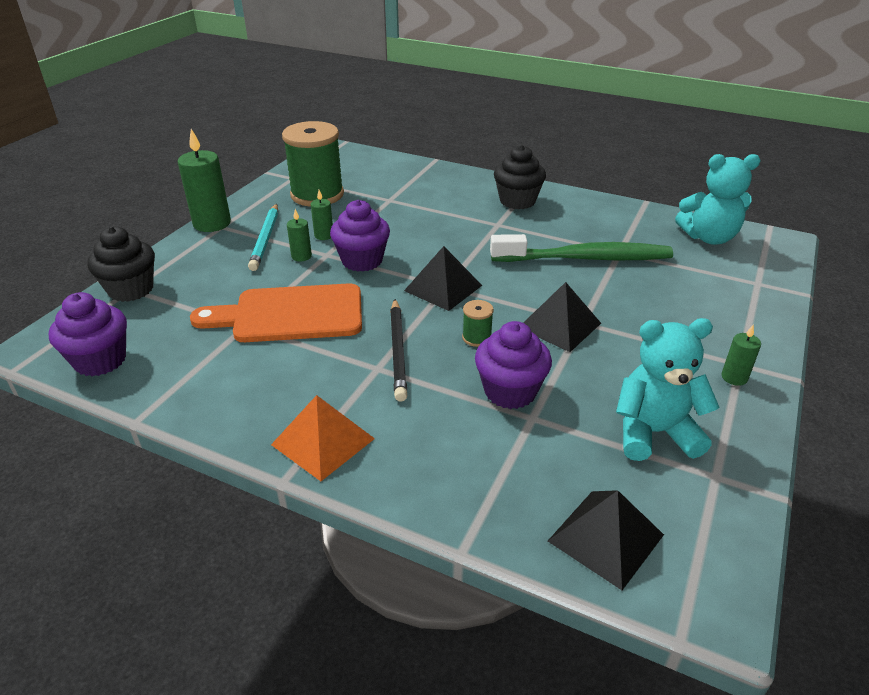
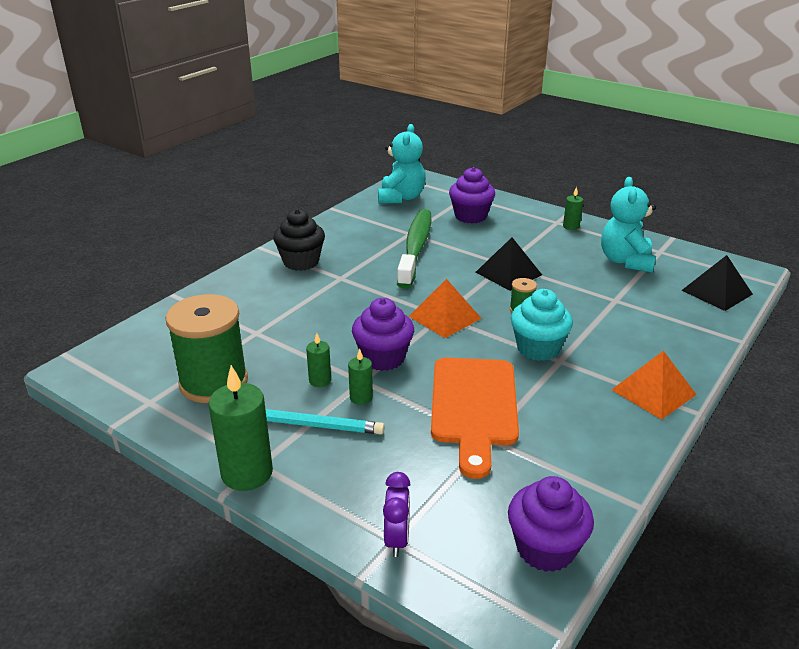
camera: 80 degrees left, 5 degrees down
(131, 289) = (397, 539): black cupcake -> purple clock
(397, 351) = (538, 348): black pencil -> turquoise cupcake
(443, 288) = (445, 317): black pyramid -> orange pyramid
(510, 391) = (588, 304): purple cupcake -> purple cupcake (470, 216)

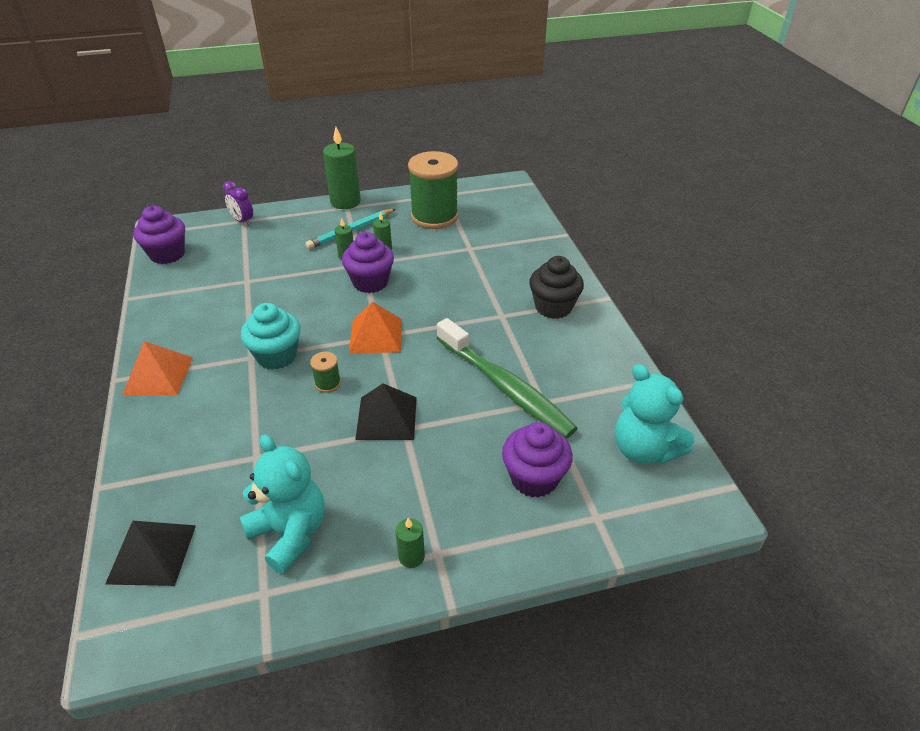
camera: 130 degrees right, 10 degrees up
(474, 407) = (275, 290): orange cutting board -> none

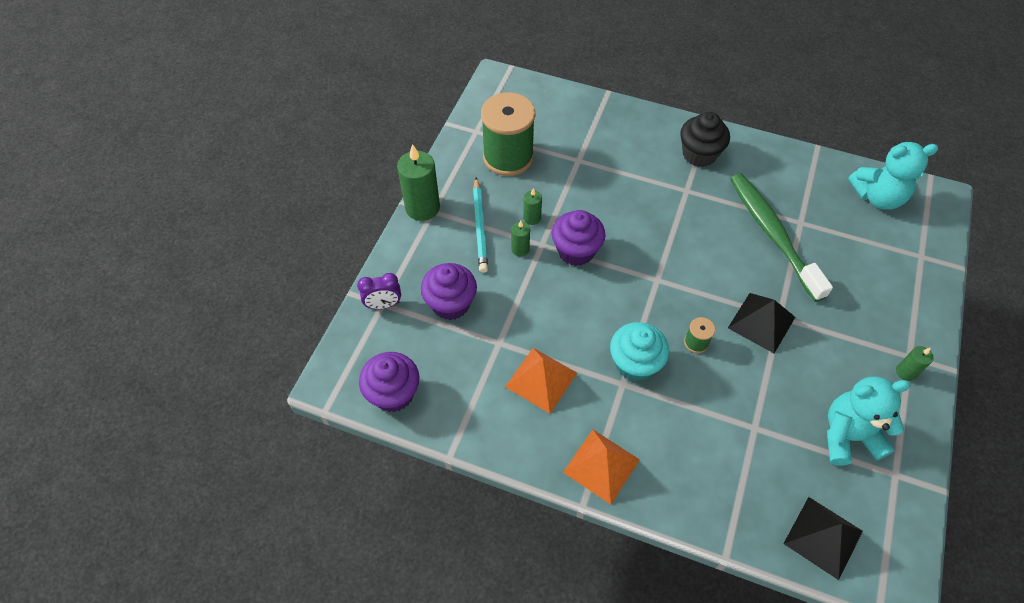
camera: 55 degrees left, 15 degrees up
(376, 335) = (655, 282): orange pyramid -> orange pyramid (541, 379)
(505, 387) = (772, 234): green toothbrush -> green toothbrush turned 105 degrees counterclockwise
(534, 478) = (871, 268): purple cupcake -> purple cupcake (450, 304)

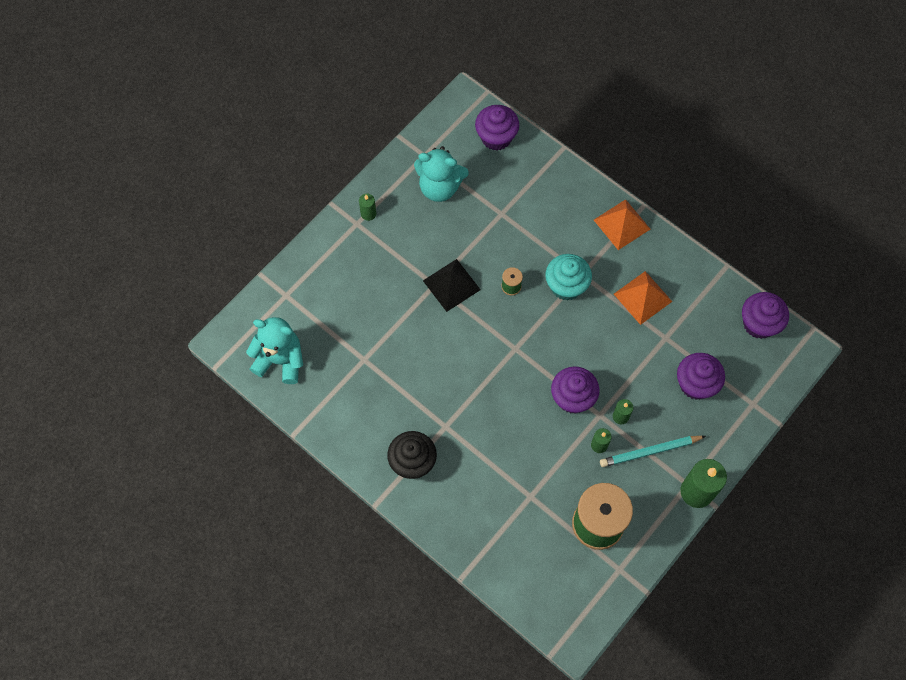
camera: 160 degrees left, 10 degrees up
(383, 305) = (752, 402): purple clock -> none
(479, 227) = (649, 451): turquoise pencil -> turquoise pencil turned 120 degrees counterclockwise
(772, 234) = (395, 356): green toothbrush -> none
(823, 537) = (496, 137): black pyramid -> purple cupcake

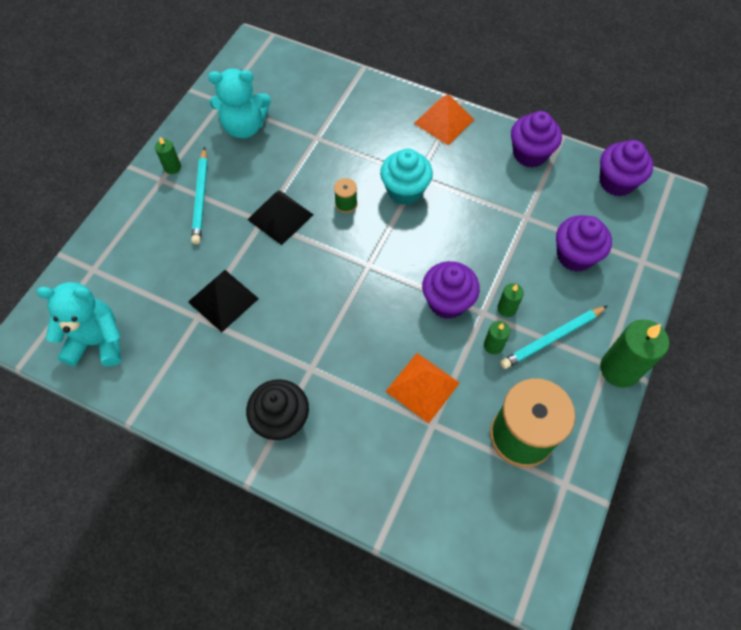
camera: 15 degrees left, 5 degrees down
(387, 250) = (200, 198): none -> turquoise pencil
(387, 349) = (223, 300): none -> black pyramid
(496, 137) = (292, 71): purple cupcake -> purple cupcake (530, 154)
(642, 297) = (488, 184): orange pyramid -> orange pyramid (422, 387)

